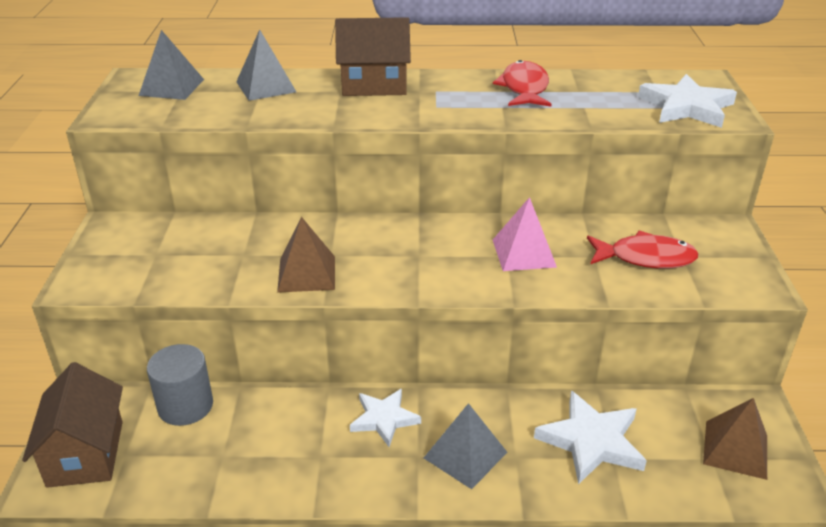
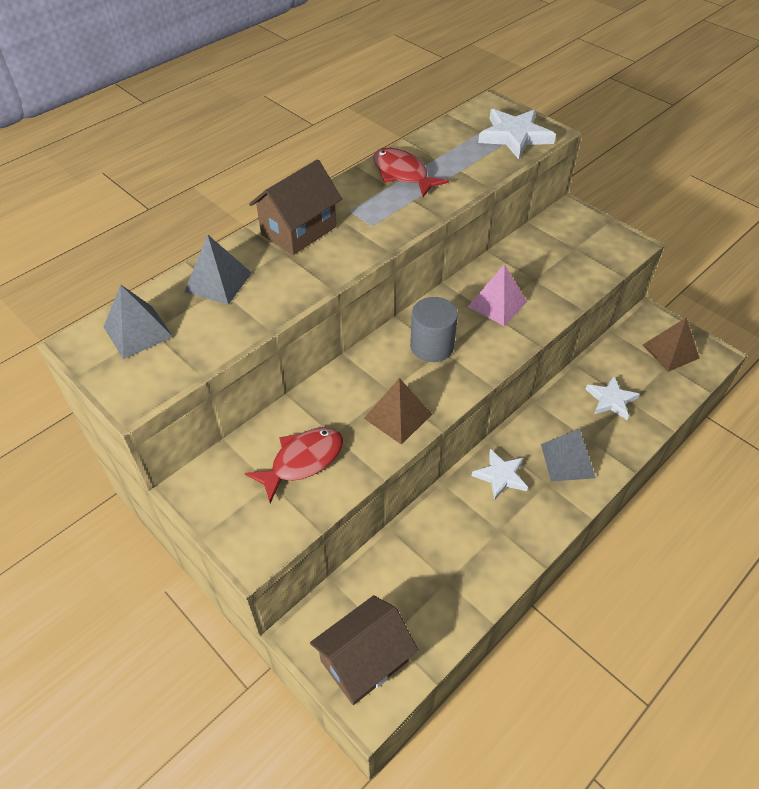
camera: 45 degrees left, 15 degrees up
(86, 453) = (364, 661): brown house -> brown house turned 75 degrees counterclockwise
(185, 406) = (377, 572): grey cylinder -> grey cylinder (432, 346)
(591, 441) = (611, 400): white star -> white star, size x0.67
(645, 258) = (560, 262): red fish -> red fish (302, 461)

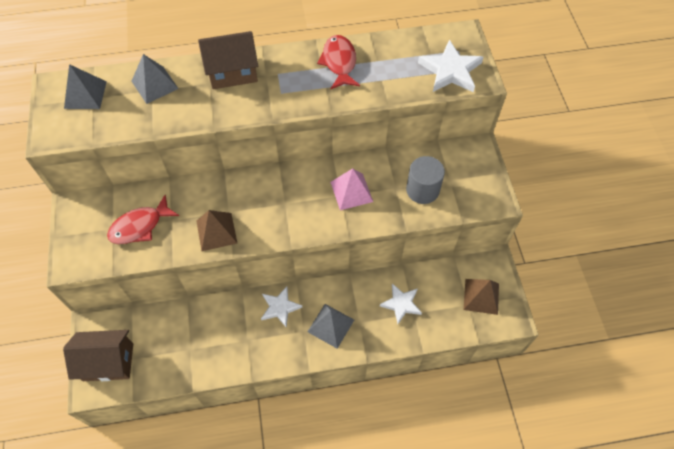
camera: 35 degrees right, 10 degrees up
(302, 461) = (140, 226): red fish -> red fish turned 150 degrees clockwise
(432, 346) = (280, 197): grey cylinder -> grey cylinder (422, 190)

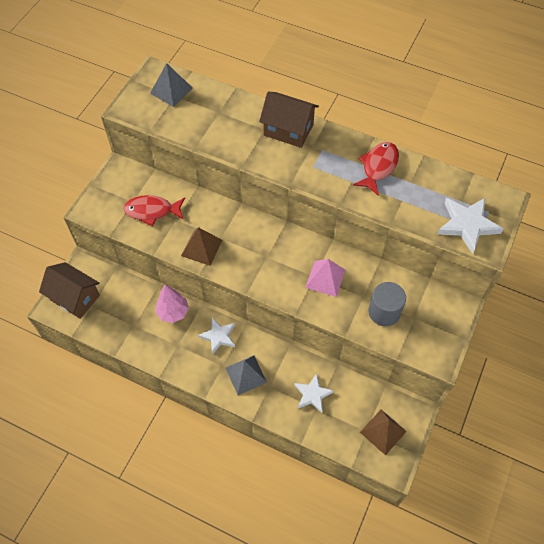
camera: 35 degrees right, 0 degrees up
(155, 85) = (224, 109): grey pyramid -> none
(220, 313) = (173, 312): none -> pink tree

